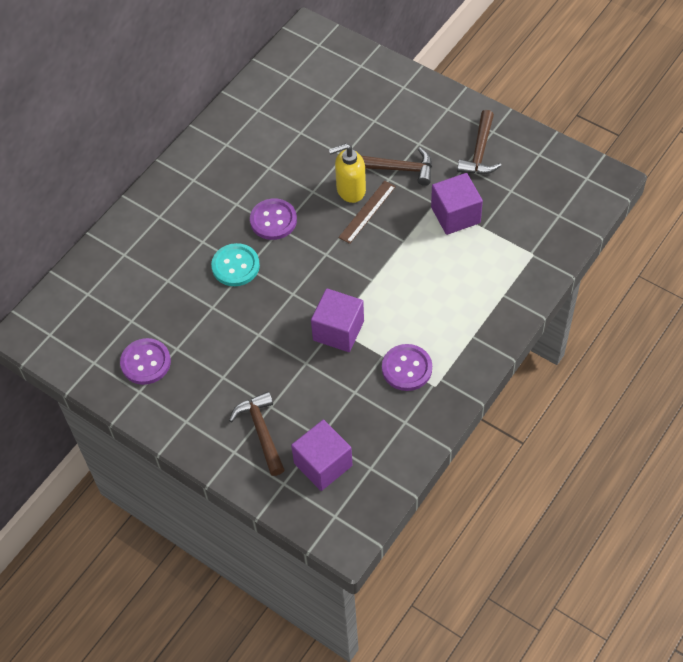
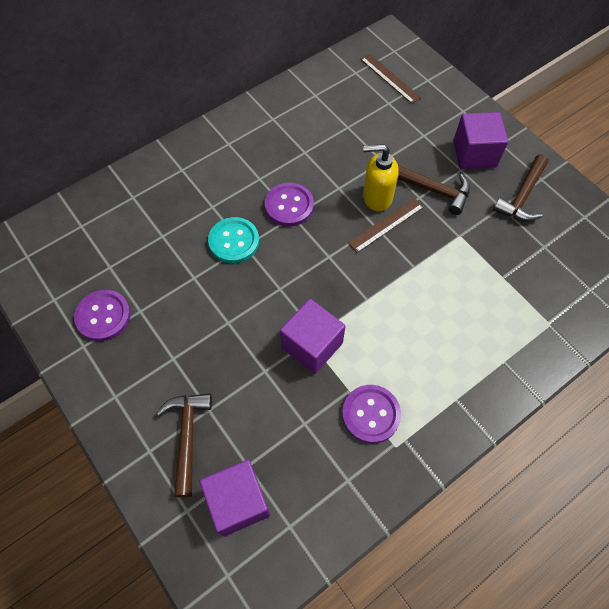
camera: 15 degrees right, 5 degrees up
(324, 74) = (390, 78): none -> brown ruler
(455, 215) = (477, 255): purple cube -> purple cube (474, 154)

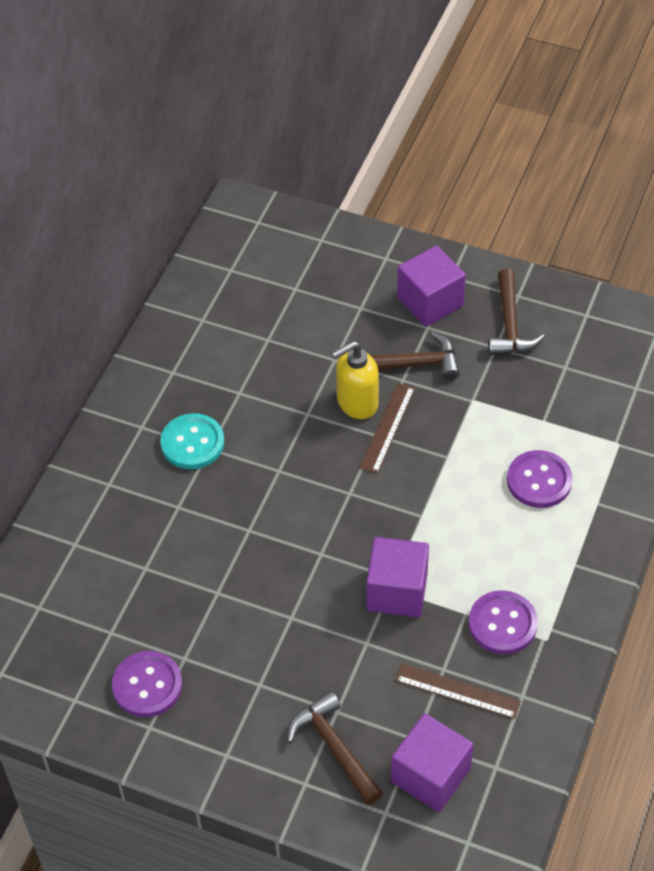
camera: 30 degrees left, 10 degrees down
(234, 241) = (233, 531): turquoise button -> turquoise button (192, 443)
(289, 206) = (266, 461): purple button -> purple button (539, 481)
(390, 78) = (276, 258): brown ruler -> brown ruler (457, 691)

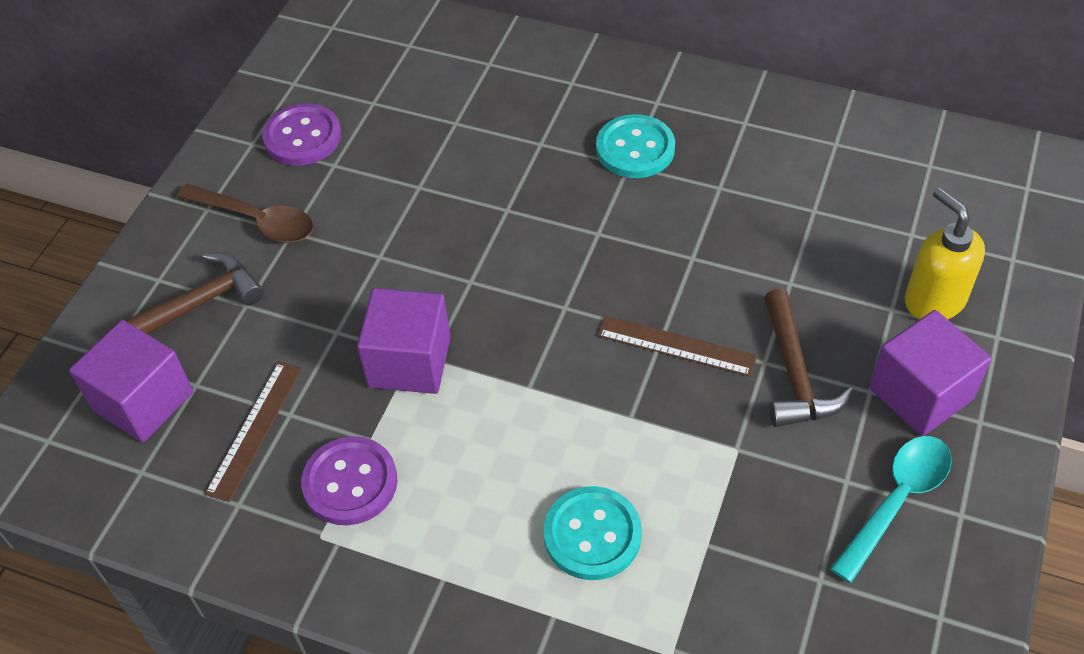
camera: 90 degrees right, 0 degrees up
(244, 713) = (256, 220): none -> brown spoon
(356, 403) = (716, 310): yellow soap dispenser -> yellow soap dispenser (934, 300)
(510, 324) = (896, 501): brown hammer -> turquoise spoon
(539, 481) = (592, 535): purple button -> turquoise button

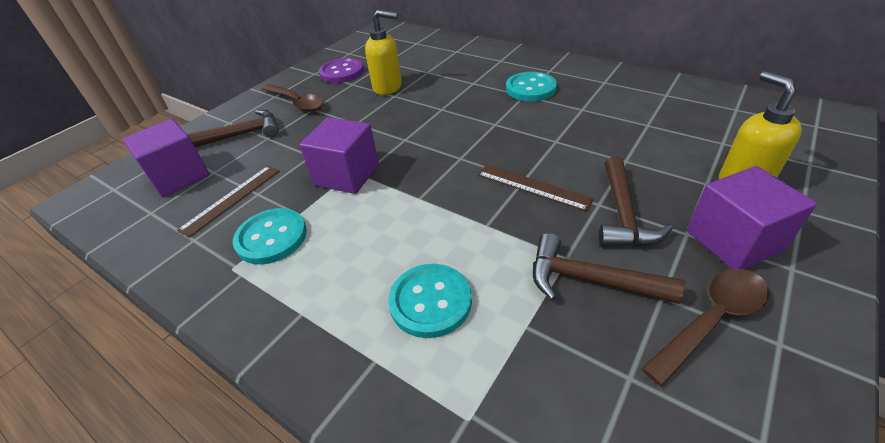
camera: 15 degrees right, 10 degrees down
(350, 482) = (271, 237): purple button -> turquoise button
(401, 168) = (388, 87): none -> yellow soap dispenser
(767, 474) = (590, 280): none -> brown hammer
(896, 501) = (711, 320): turquoise spoon -> brown spoon

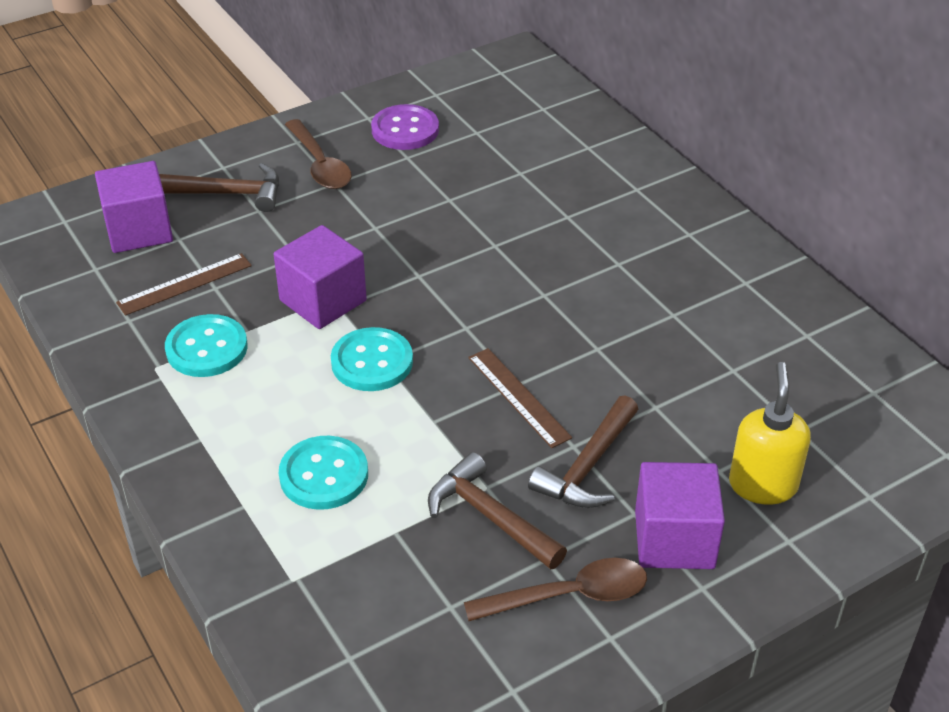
camera: 20 degrees right, 0 degrees up
(388, 87) = (450, 182): yellow soap dispenser -> none
(530, 88) = (635, 255): turquoise button -> turquoise button (372, 362)

